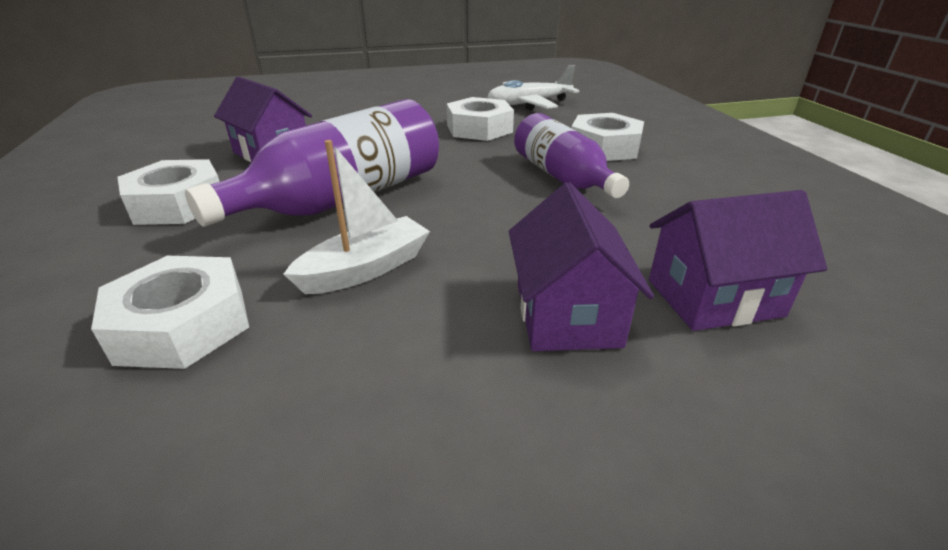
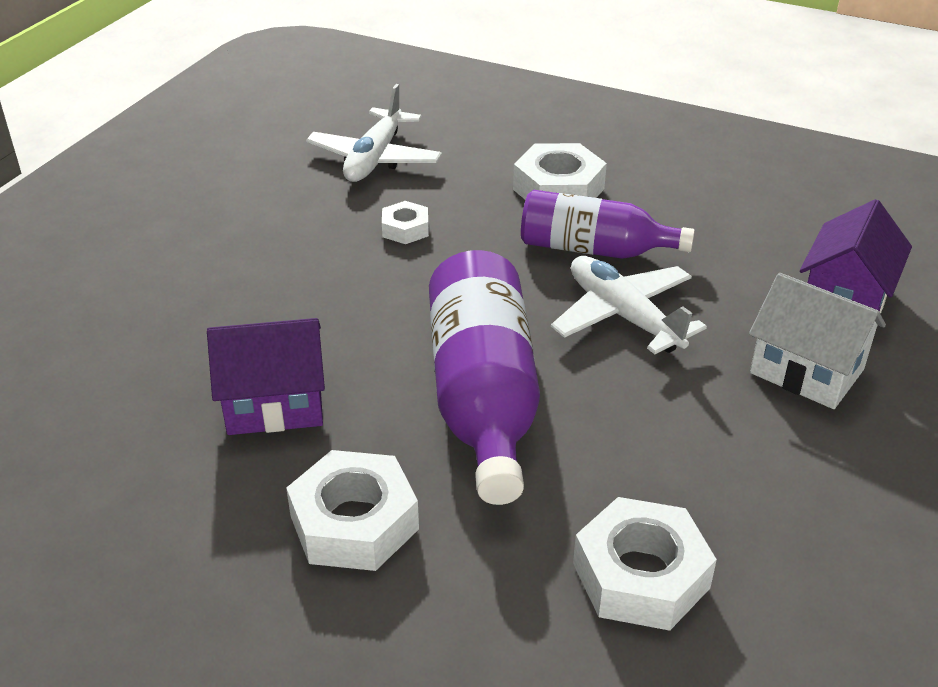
camera: 50 degrees left, 5 degrees up
(365, 269) = (648, 440): white boat -> none
(479, 129) = (405, 229): white nut -> white nut, size x0.55
(505, 210) = (623, 316): none -> white plane
(566, 314) = (806, 371): purple house -> white house

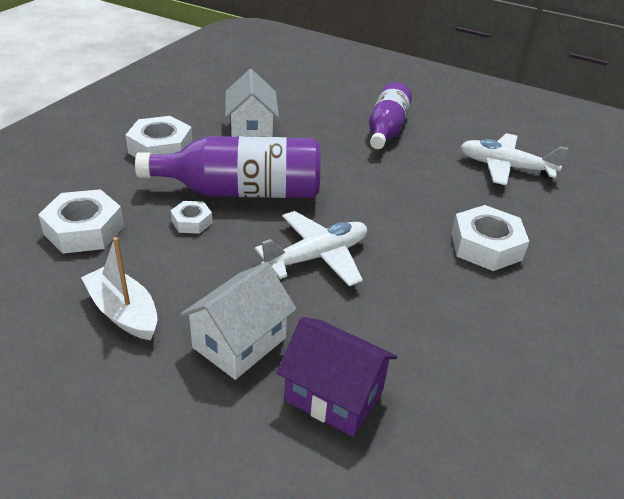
camera: 90 degrees right, 0 degrees up
(274, 404) = (251, 130): purple house -> white house
(405, 229) = (417, 175): white nut -> white nut (192, 222)
(594, 249) = (401, 253): purple bottle -> purple bottle (386, 129)
(805, 484) = (124, 312): none -> white boat

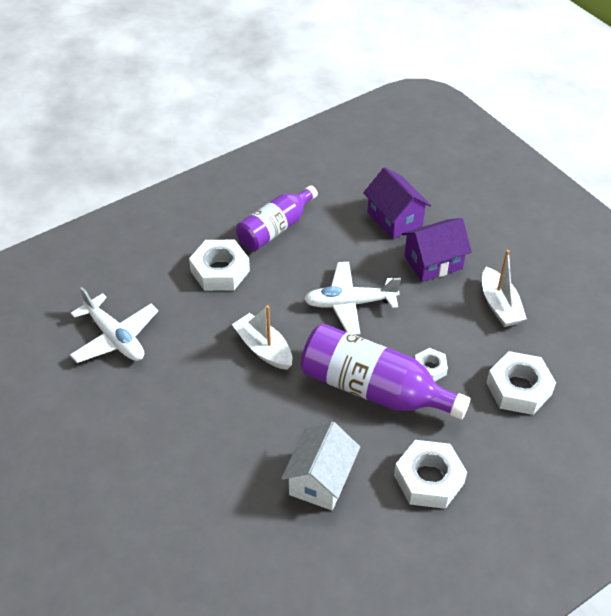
camera: 150 degrees left, 10 degrees up
(239, 342) = (433, 262): white house -> purple house
(371, 193) = (263, 348): none -> white boat
(386, 129) = (175, 430): purple bottle -> purple bottle (275, 228)

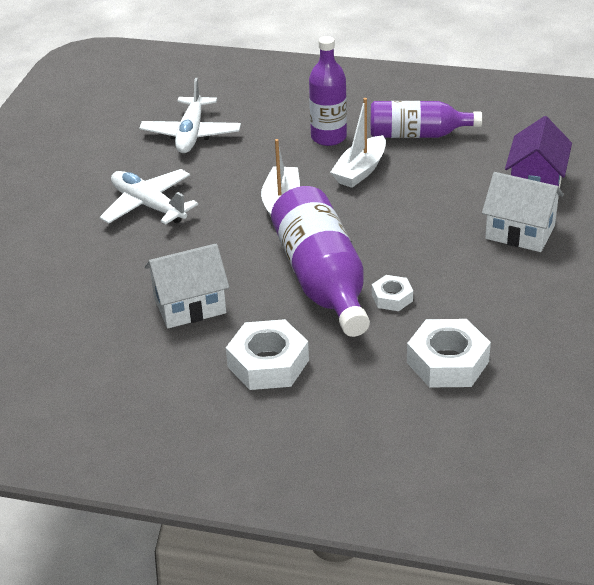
camera: 50 degrees right, 10 degrees down
(220, 271) = (328, 137): white nut -> purple bottle
(350, 303) = (397, 216): white plane -> white plane (148, 205)
(433, 262) = (520, 232): purple house -> white house
(499, 305) = (531, 297): white boat -> white boat (360, 170)

